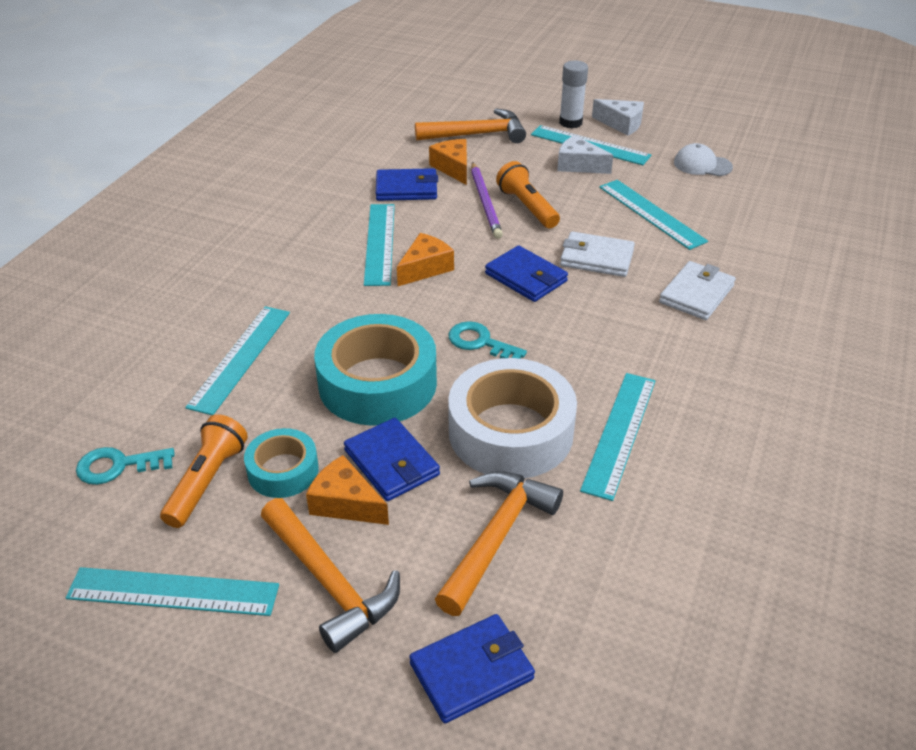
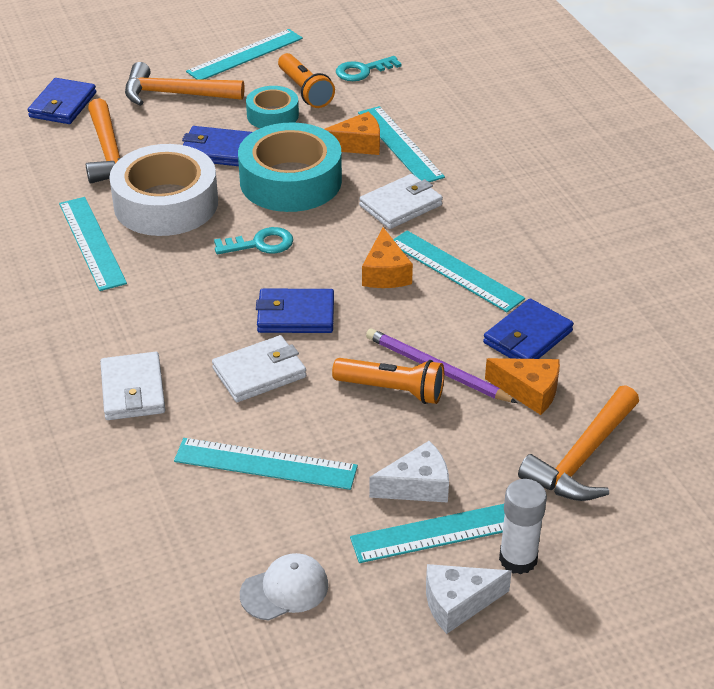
camera: 135 degrees right, 0 degrees up
(118, 466) = (362, 71): turquoise key -> turquoise key turned 150 degrees counterclockwise
(333, 307) = (400, 205): none -> white wallet
(345, 503) = (215, 122): orange cheese -> orange cheese (357, 144)

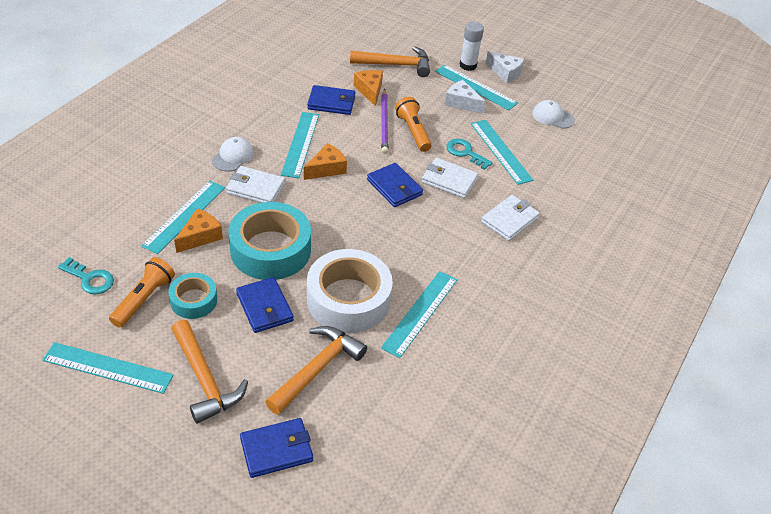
camera: 130 degrees left, 5 degrees up
(260, 244) = (348, 231): turquoise key -> turquoise key (465, 153)
(357, 144) = (200, 236): orange cheese -> orange cheese turned 90 degrees clockwise
(476, 208) = (233, 156): none -> white cap

